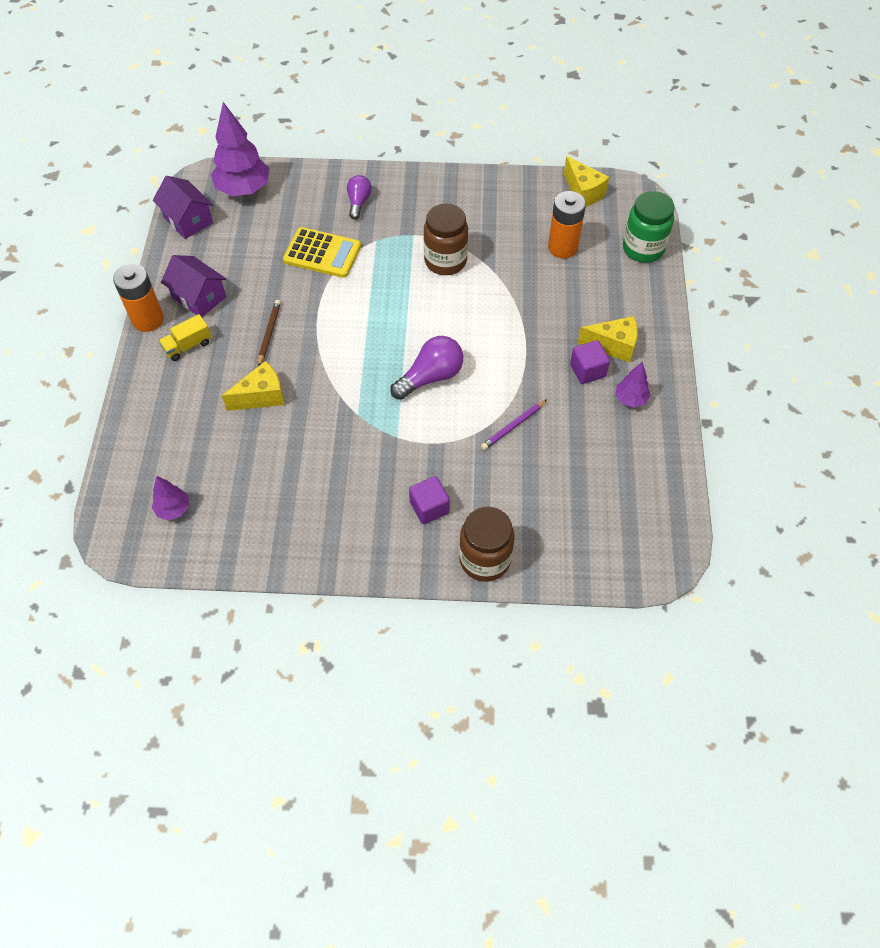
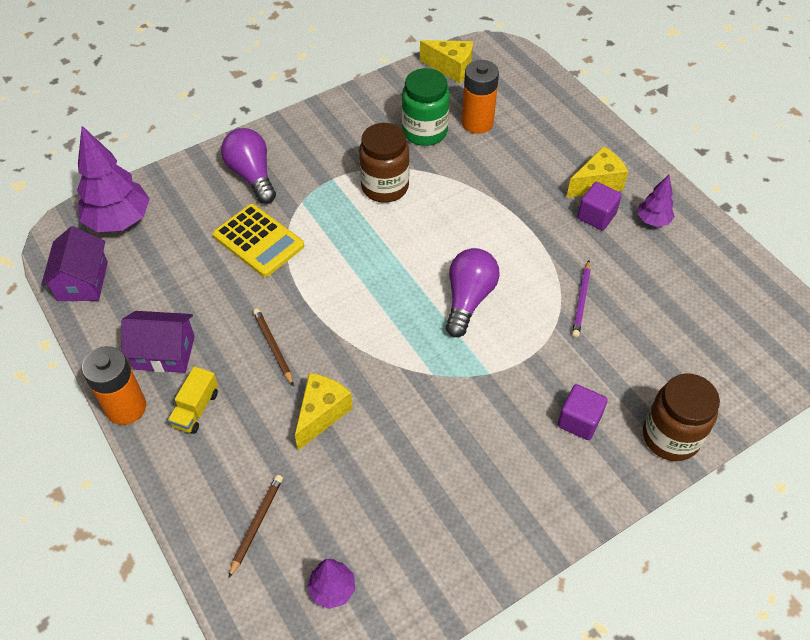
camera: 35 degrees left, 5 degrees down
(163, 441) = (256, 524): none -> brown pencil
(188, 220) = (82, 281): purple house -> purple house turned 75 degrees clockwise
(322, 253) = (258, 241): yellow calculator -> yellow calculator turned 60 degrees clockwise
(358, 202) = (252, 175): purple light bulb -> purple light bulb, size x1.57
(643, 249) = (544, 90): green jar -> green jar (424, 132)

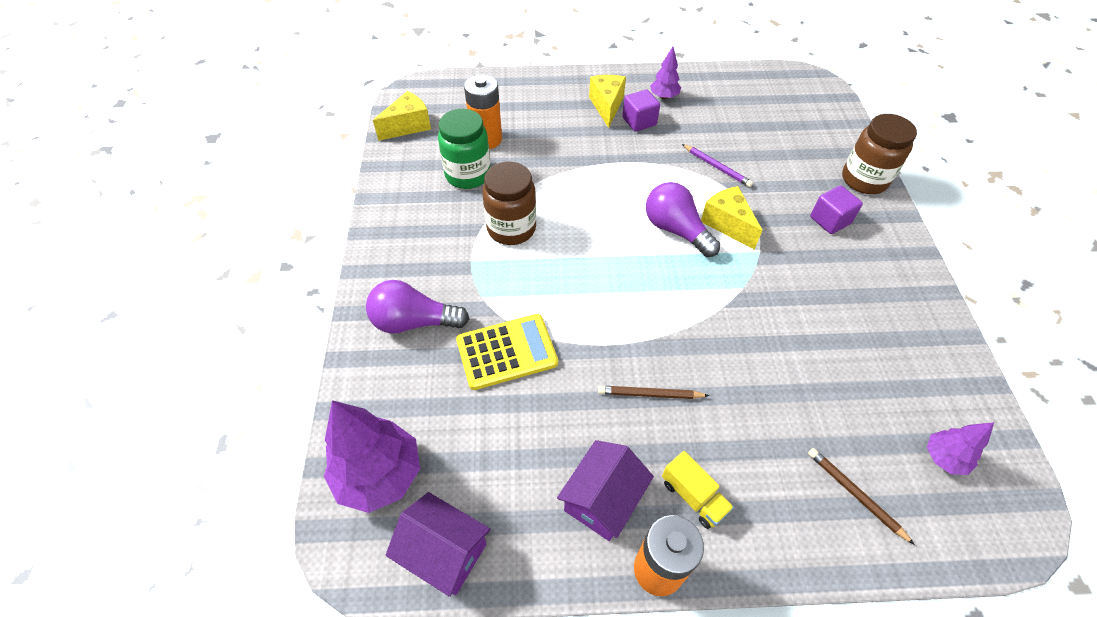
camera: 60 degrees left, 0 degrees up
(321, 414) = (749, 387): yellow cheese -> yellow cheese (727, 224)

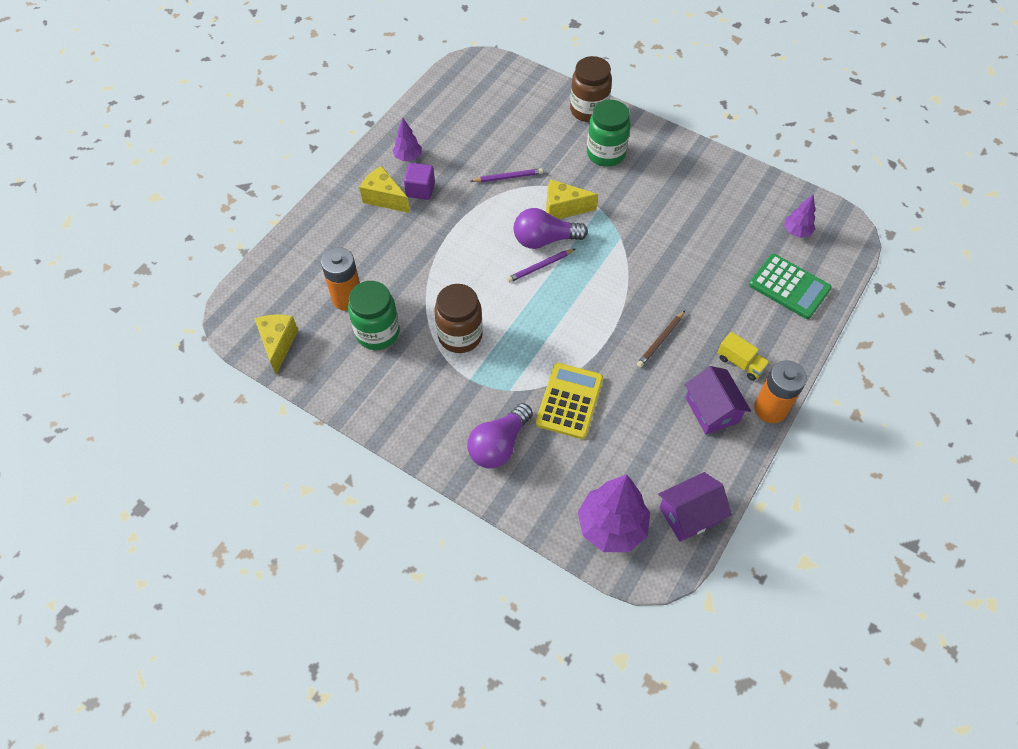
camera: 55 degrees left, 5 degrees up
(641, 243) = (540, 267): none -> purple pencil
(693, 496) = (740, 363): yellow truck -> yellow truck turned 45 degrees clockwise
(830, 220) = (605, 153): purple cube -> green jar
(855, 494) = (789, 287): brown pencil -> green calculator

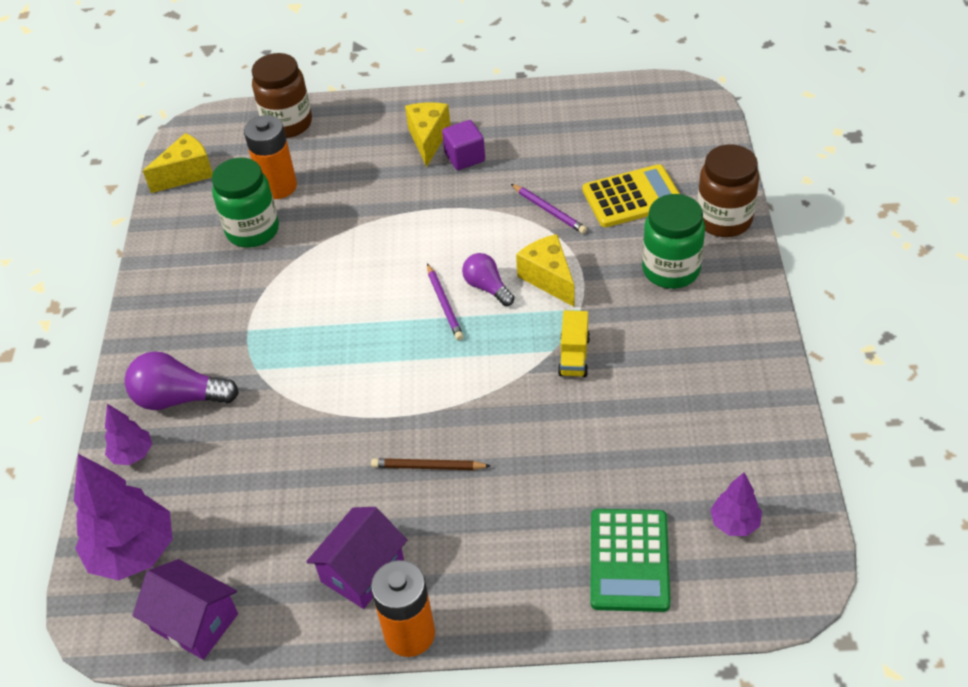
camera: 60 degrees right, 10 degrees down
(408, 157) = (500, 124): purple tree -> purple tree (133, 454)
(460, 336) = (297, 292): brown jar -> brown jar (288, 124)
(540, 267) = (444, 304): purple pencil -> purple pencil turned 135 degrees counterclockwise
(544, 240) = (487, 287): purple light bulb -> purple light bulb, size x0.64
(569, 401) = (278, 427): yellow calculator -> yellow calculator (632, 197)
(740, 363) = (457, 566): yellow truck -> yellow truck (574, 356)

